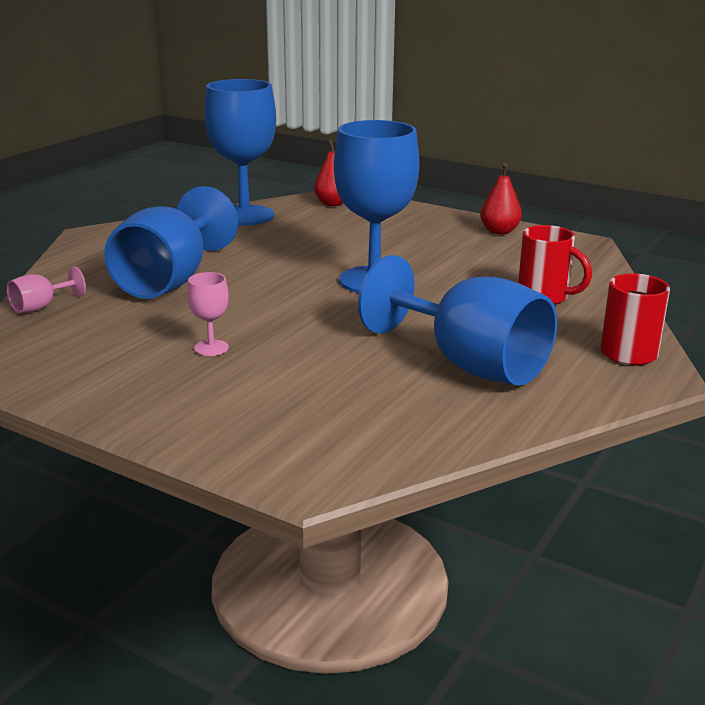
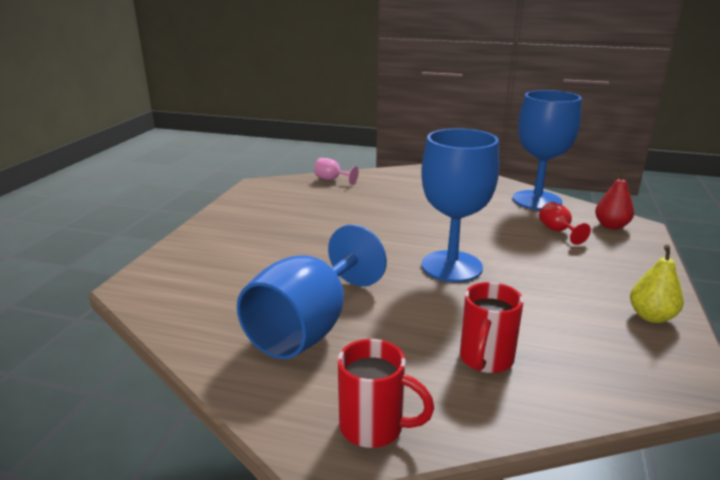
camera: 75 degrees right, 0 degrees up
(170, 281) = (392, 201): blue goblet -> none
(211, 348) = (298, 230): pink goblet -> none
(328, 224) = (558, 231): none -> red goblet
(499, 231) = (651, 316): red pear -> yellow pear

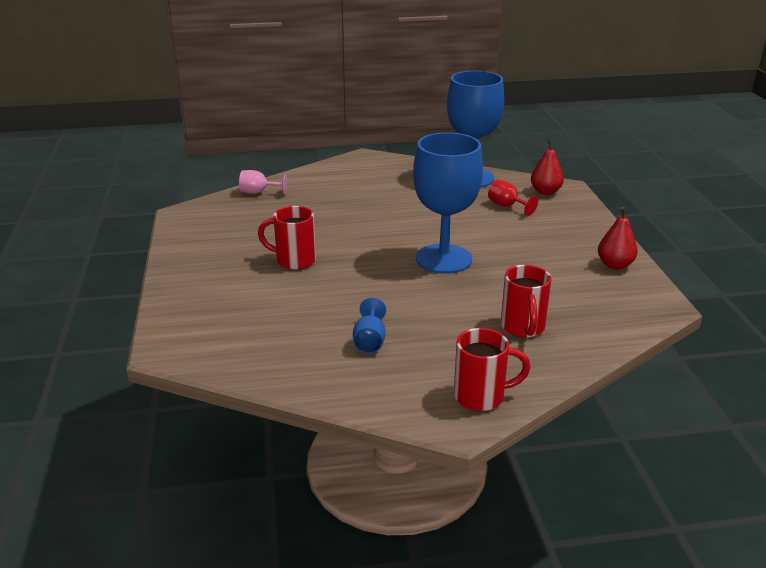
camera: 25 degrees left, 5 degrees up
(308, 328) = (370, 341): blue goblet -> blue goblet, size x0.42
(309, 237) = (294, 260): none -> red mug
(651, 316) = (615, 265): yellow pear -> red pear

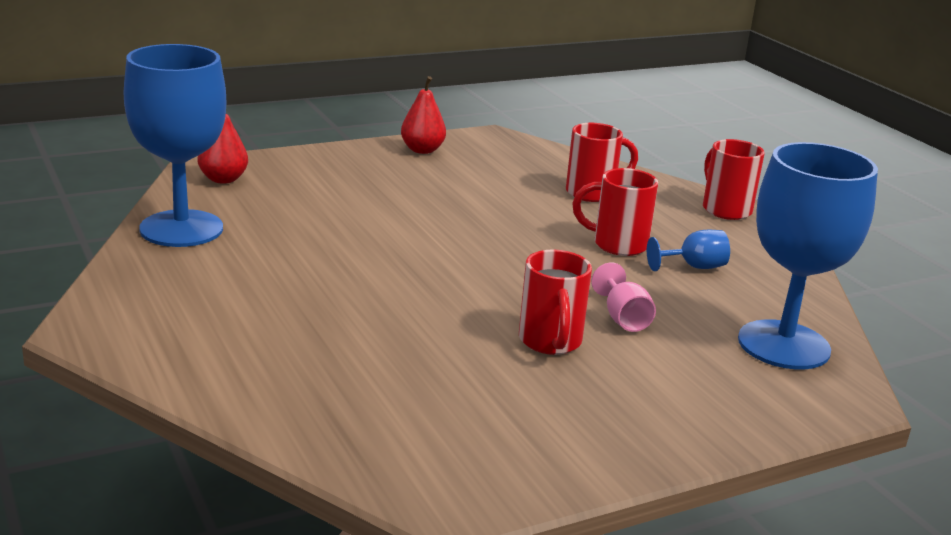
camera: 110 degrees left, 5 degrees down
(258, 192) = (307, 425): pink goblet -> pink goblet (623, 318)
(418, 315) = (617, 245): none -> red mug
(443, 259) = (470, 237): blue goblet -> blue goblet (783, 345)
(507, 206) = (283, 202): red goblet -> none

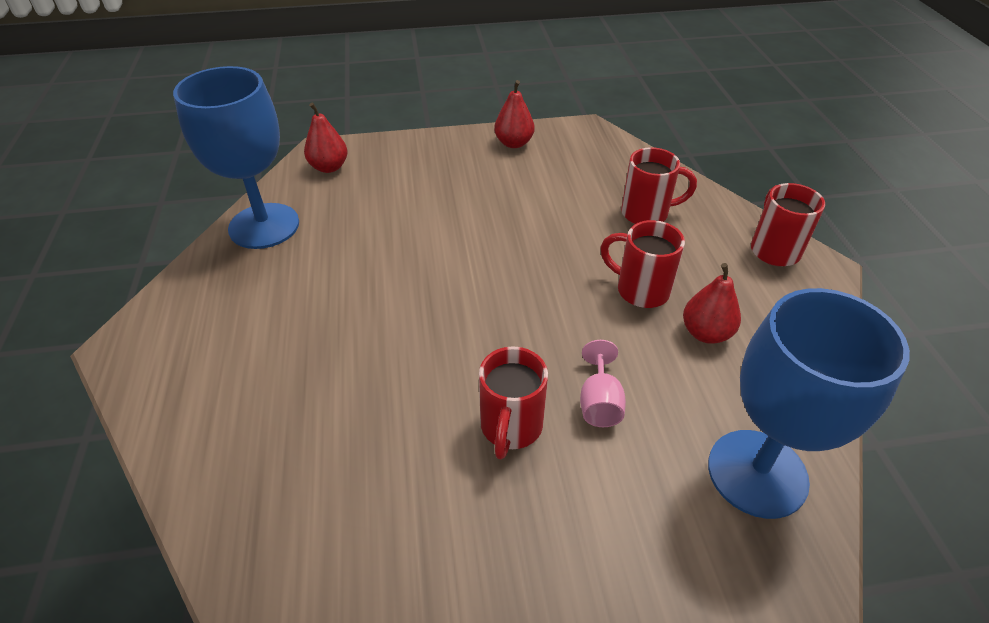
camera: 20 degrees right, 20 degrees up
(693, 267) = (705, 333): blue goblet -> red pear

